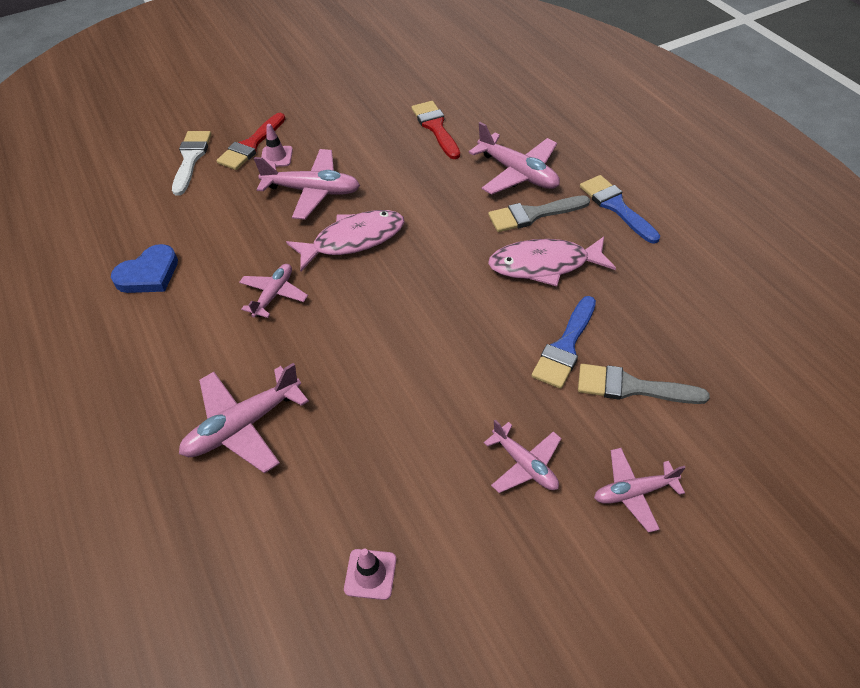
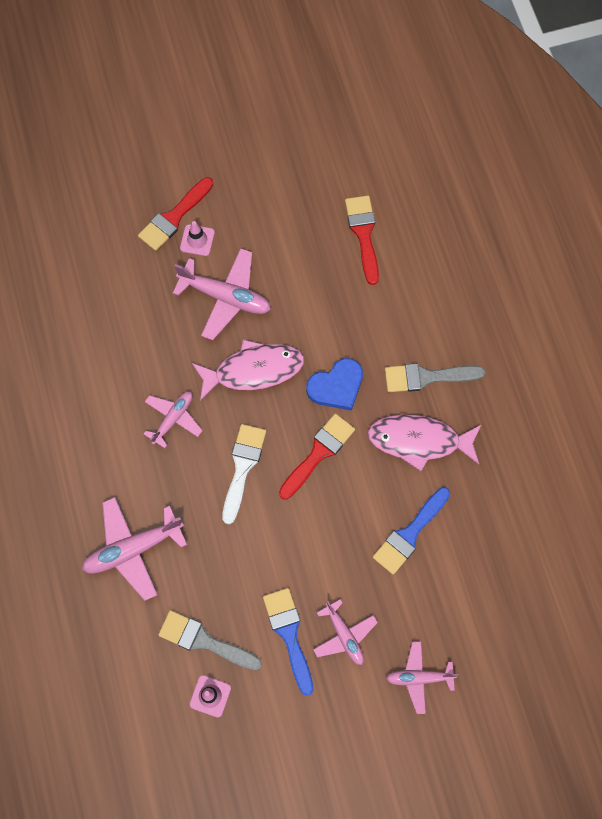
camera: 10 degrees right, 20 degrees up
(149, 274) = (65, 368): blue heart -> blue heart (336, 386)
(191, 159) = (113, 223): white brush -> white brush (242, 467)
(440, 295) = (318, 453): none -> red brush
(517, 173) = (428, 319): pink plane -> none
(616, 206) = (508, 385): blue brush -> blue brush (289, 634)
(631, 387) = (451, 586): grey brush -> grey brush (204, 641)

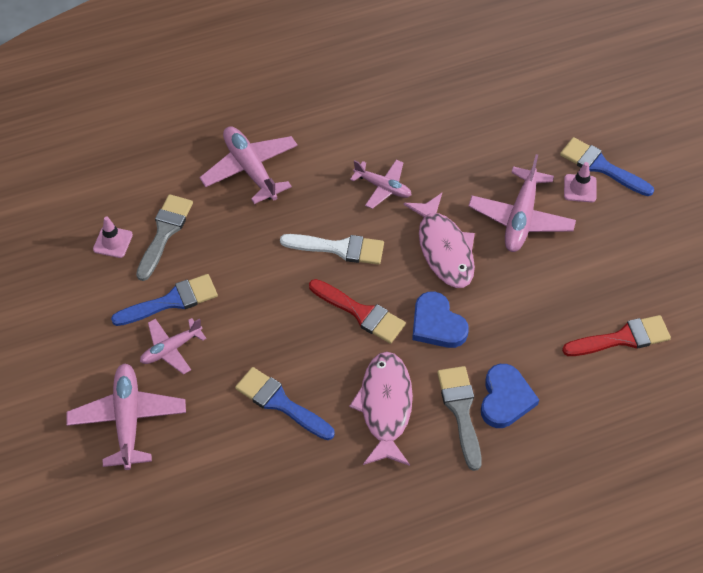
camera: 85 degrees right, 15 degrees down
(174, 217) = (601, 167): red brush -> blue brush
(417, 338) = (505, 399): none -> blue heart
(419, 677) = (128, 420): pink plane -> pink plane, size x1.60

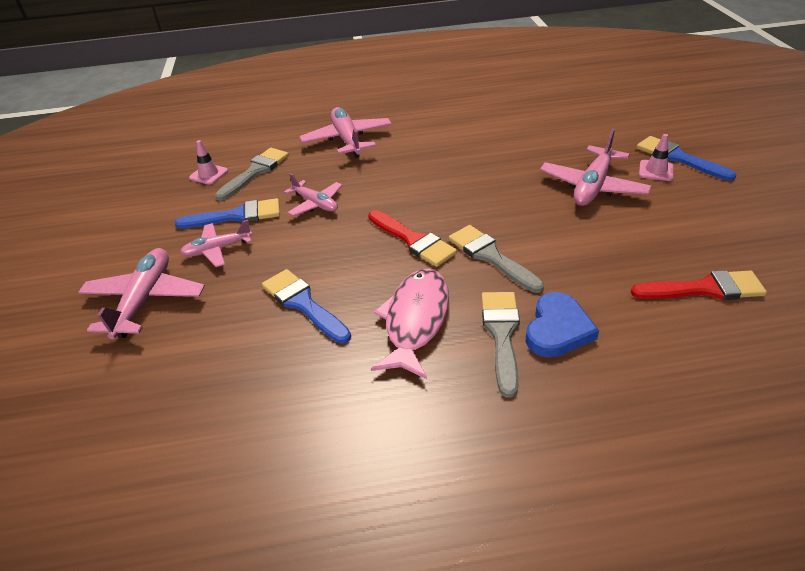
camera: 15 degrees right, 15 degrees down
(339, 248) = (407, 193): white brush -> none
(383, 187) = (461, 157): pink plane -> pink plane (315, 204)
(437, 324) = (491, 256): blue heart -> grey brush
(444, 249) = (510, 201): pink fish -> none

